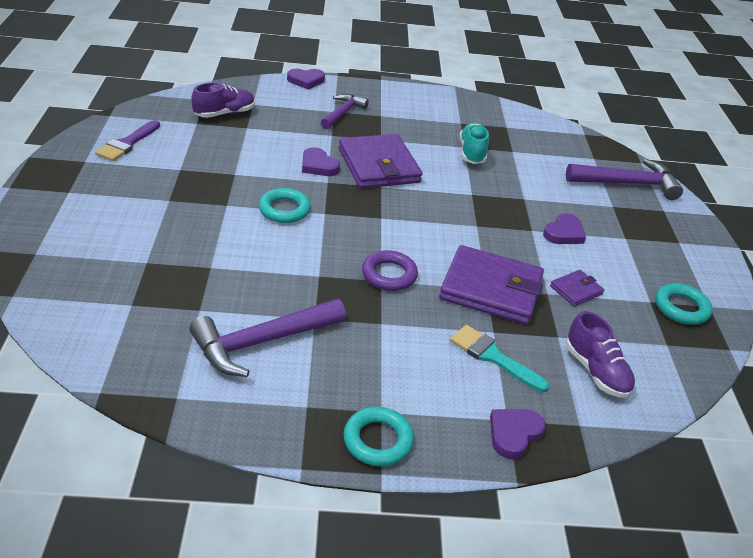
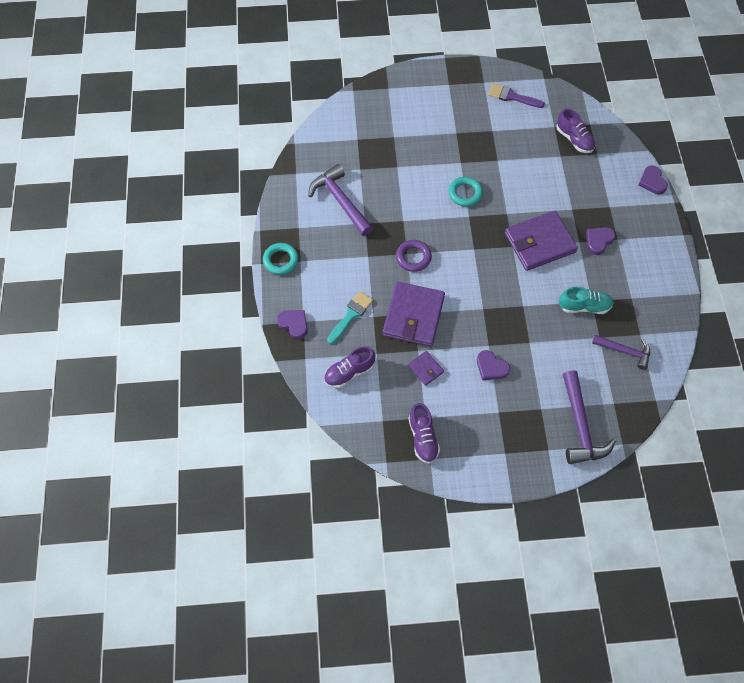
camera: 90 degrees right, 25 degrees up
(318, 166) = (525, 206): purple heart -> purple heart (598, 241)
(343, 113) = (609, 213): purple hammer -> purple hammer (625, 351)
(681, 308) = (423, 438): turquoise ring -> purple shoe

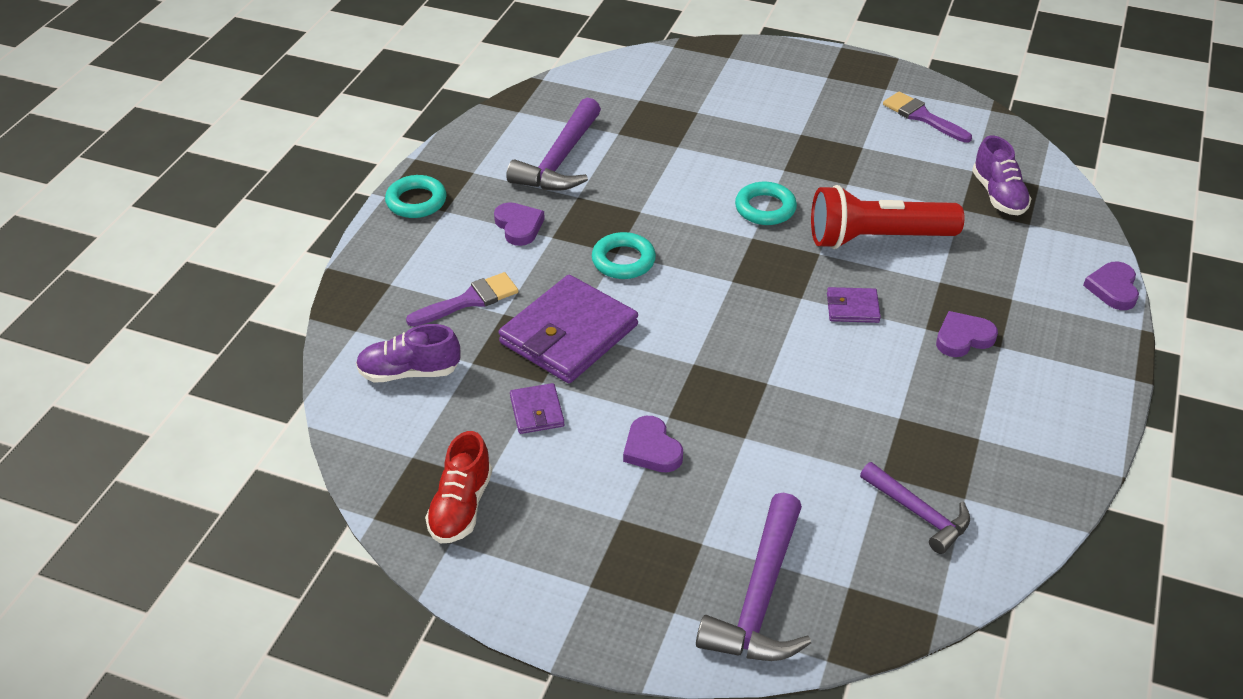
camera: 25 degrees right, 20 degrees down
(294, 324) = (373, 282): purple heart -> purple heart (519, 226)
(340, 201) = (560, 160): purple hammer -> purple hammer turned 150 degrees counterclockwise
(351, 315) = (469, 300): turquoise brush -> purple brush
(413, 257) = (623, 260): purple ring -> turquoise ring
(423, 438) = (461, 506): purple shoe -> red shoe
(529, 192) = (876, 238): none -> red flashlight
(539, 243) = (852, 308): purple wallet -> purple wallet, size x0.47
(584, 306) = (879, 420): turquoise shoe -> none

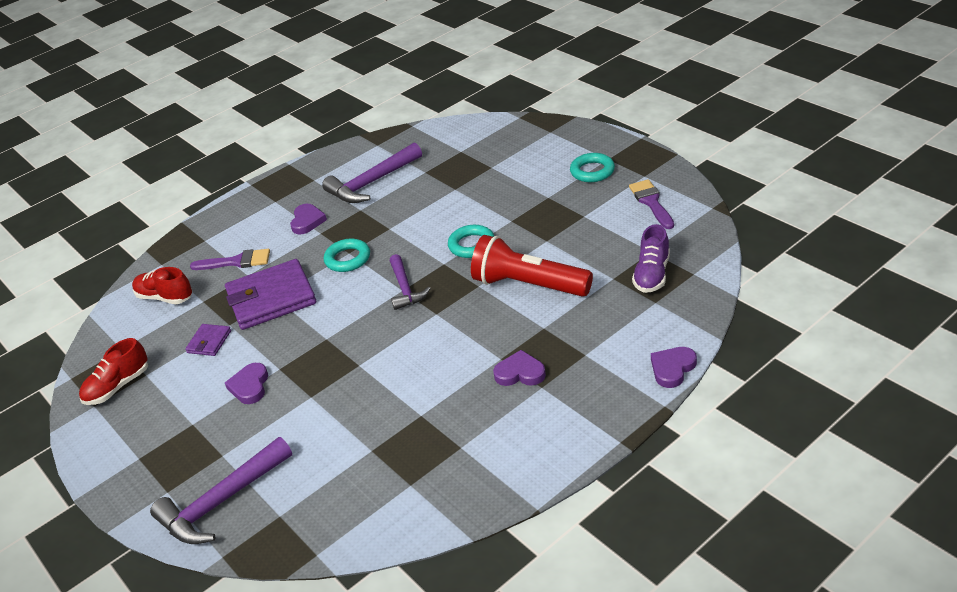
camera: 35 degrees right, 5 degrees down
(409, 372) = (165, 297): purple shoe -> red shoe
(416, 201) = (264, 192): turquoise ring -> turquoise ring (592, 171)
(852, 308) = (463, 330): purple wallet -> none
(919, 513) = (369, 484): purple hammer -> purple hammer (405, 289)

